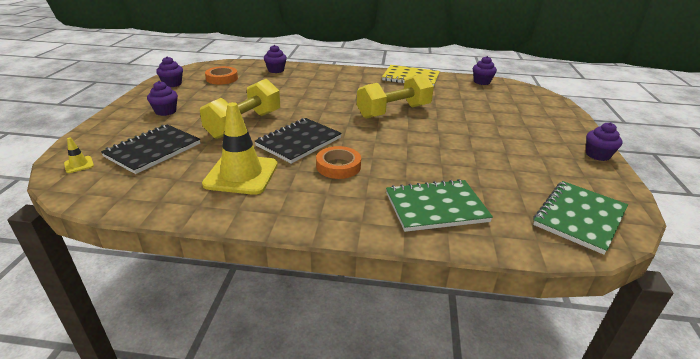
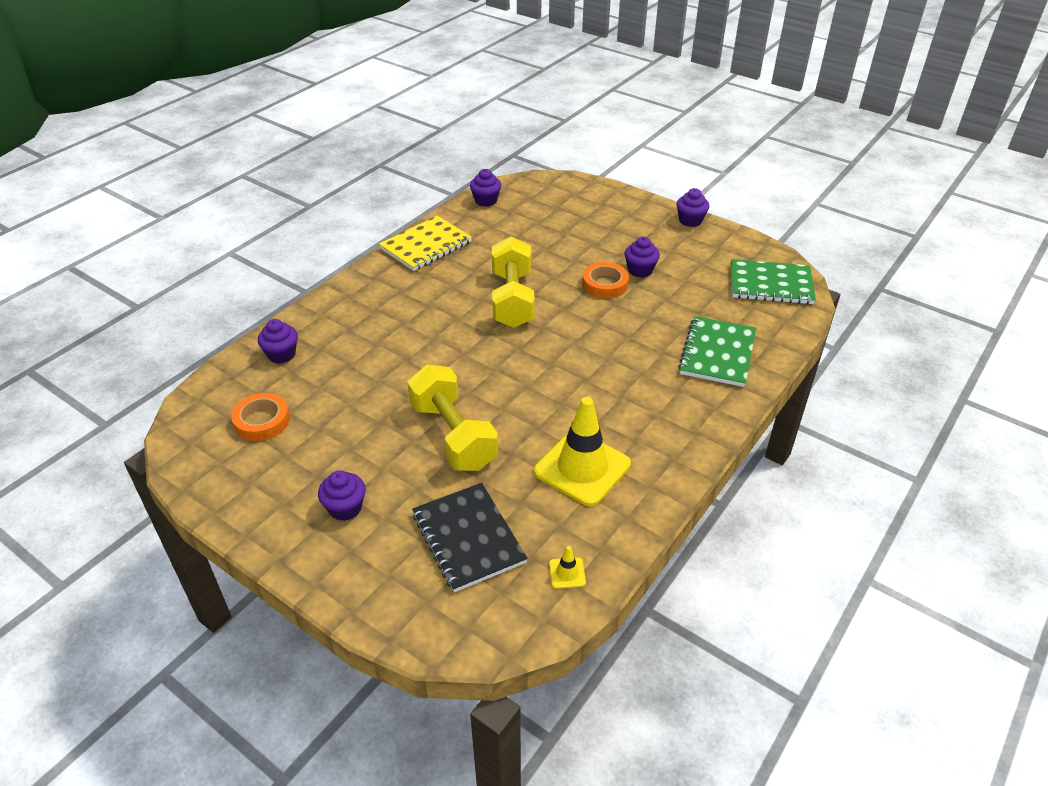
camera: 60 degrees left, 10 degrees up
(79, 164) = (460, 621): yellow traffic cone -> yellow traffic cone (567, 573)
(172, 84) = (233, 483): purple cupcake -> purple cupcake (640, 270)
(299, 142) = (535, 400): black notebook -> none
(338, 166) = (610, 388): orange tape -> orange tape (605, 284)
(579, 217) = (770, 284): green notebook -> green notebook turned 60 degrees counterclockwise

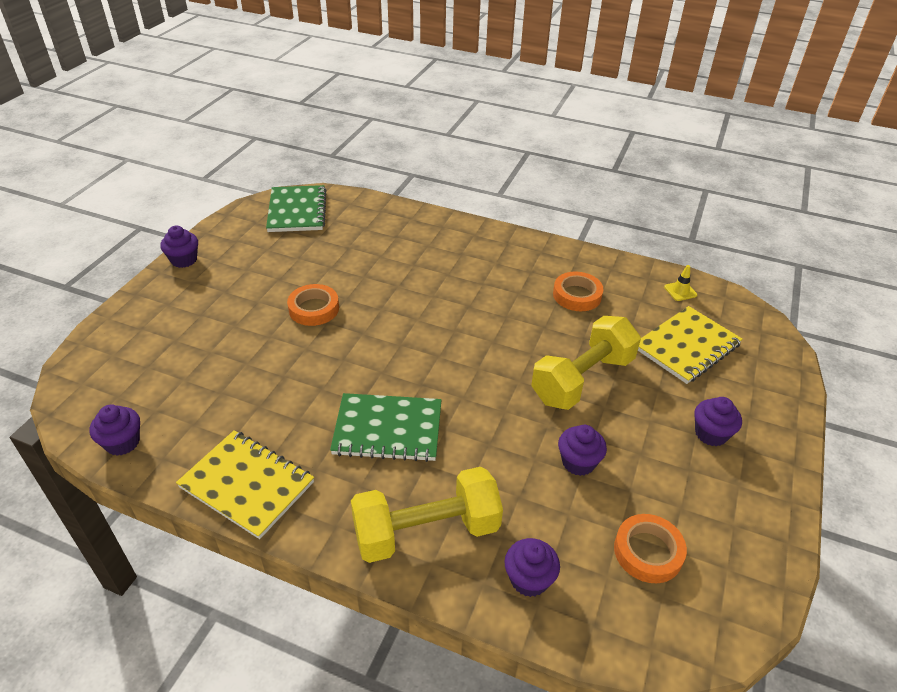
camera: 105 degrees left, 0 degrees up
(468, 538) = (686, 346): black notebook -> yellow notebook
(512, 299) = (356, 375): yellow dumbbell -> yellow dumbbell (426, 531)
(582, 468) = (577, 295): yellow traffic cone -> orange tape
(640, 270) = (284, 287): purple cupcake -> purple cupcake (578, 462)
(717, 353) = (405, 236): green notebook -> green notebook (388, 429)

